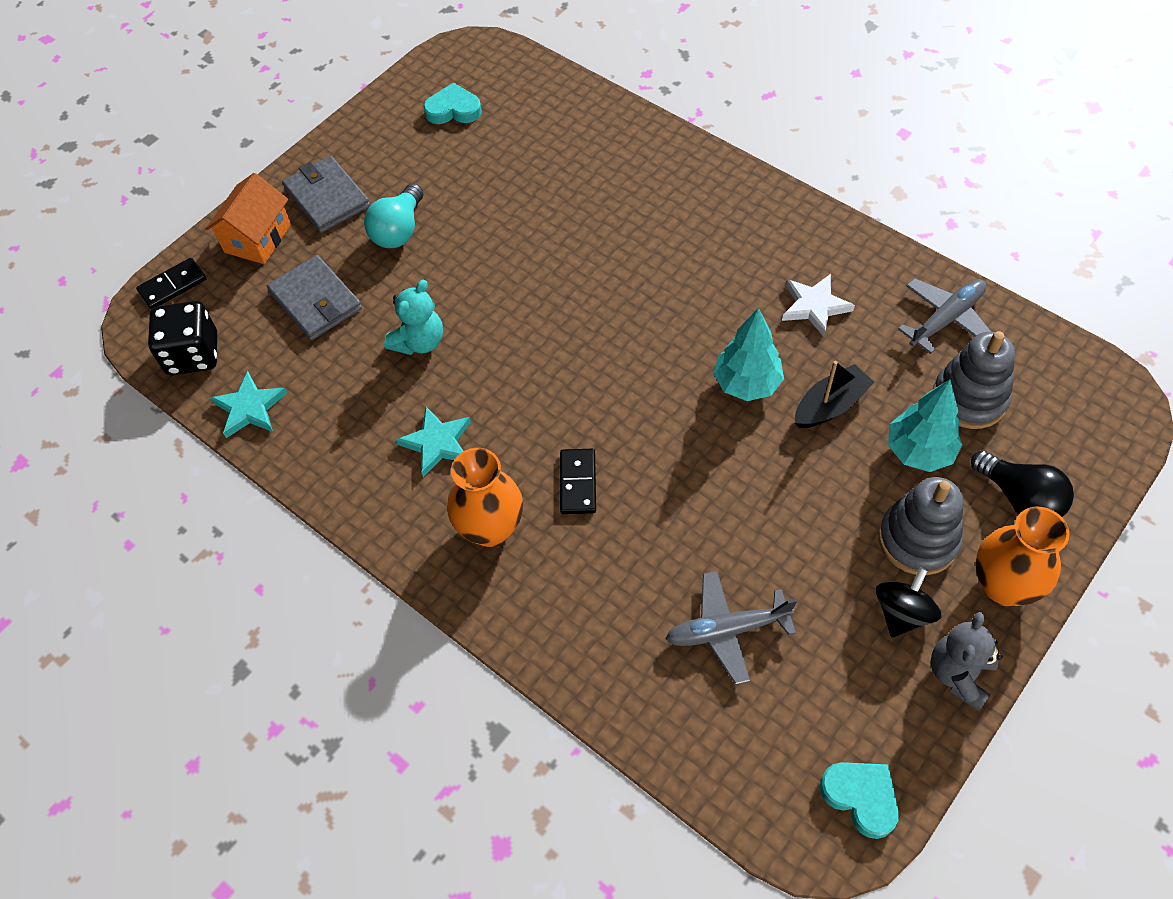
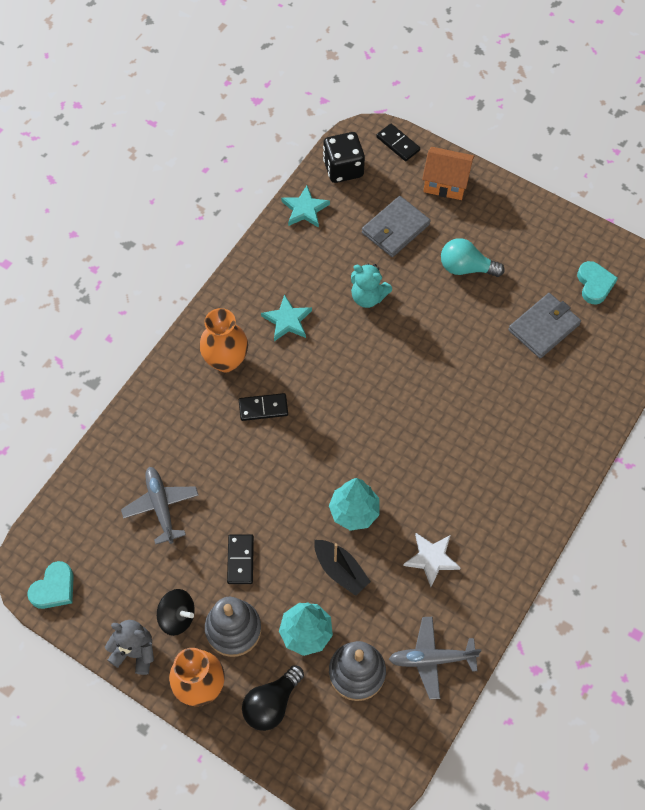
camera: 80 degrees right, 5 degrees up
(327, 198) = (490, 217): grey wallet -> grey wallet (543, 327)
(814, 525) = (240, 560): none -> black domino
(946, 319) = (431, 659): grey plane -> grey plane turned 135 degrees clockwise

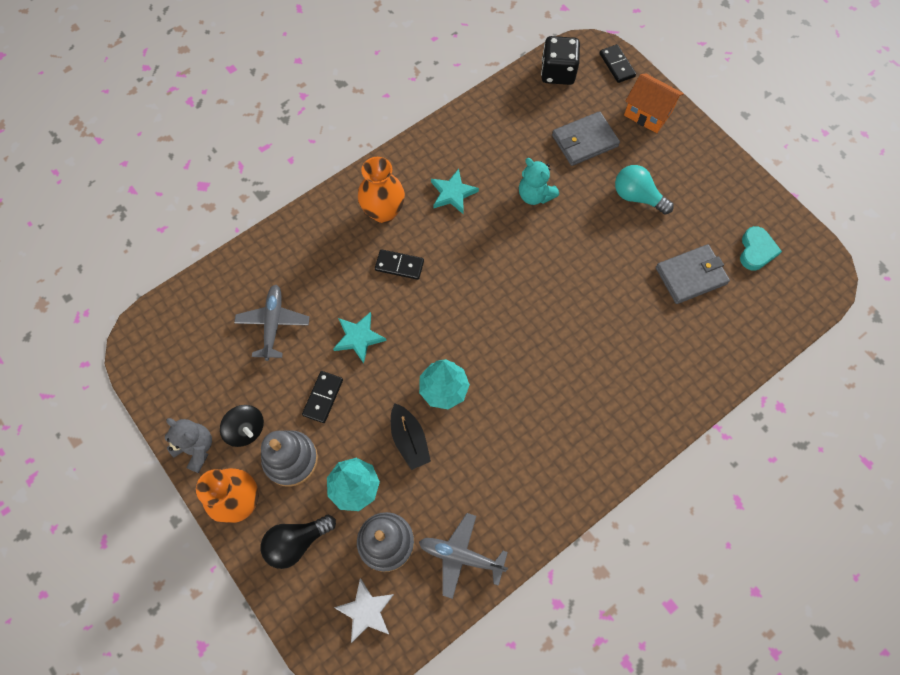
camera: 20 degrees right, 5 degrees up
(54, 588) = (151, 365): turquoise heart -> none
(305, 209) = (508, 98): turquoise star -> turquoise star (359, 337)
(431, 559) = (498, 459): white star -> white star (366, 611)

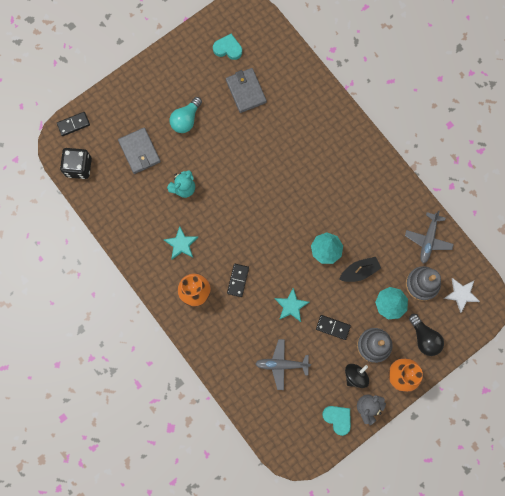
camera: 90 degrees left, 10 degrees up
(185, 402) = (337, 418): none -> turquoise heart
(648, 113) = (117, 106): orange house -> none

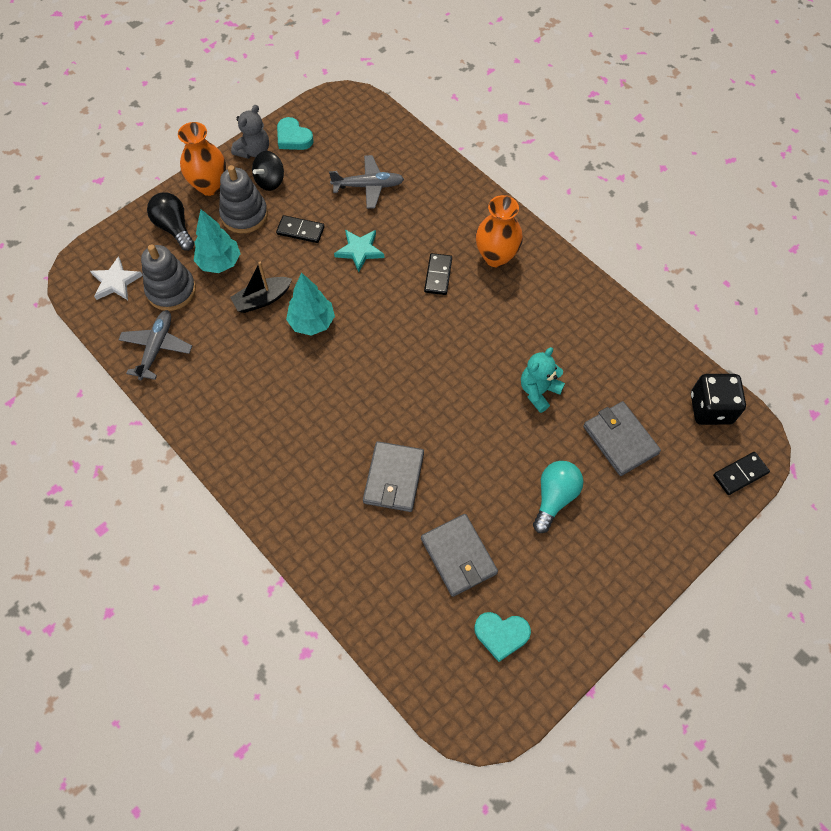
camera: 175 degrees right, 15 degrees down
(181, 244) = (527, 314): turquoise star -> none
(279, 139) = (394, 478): none -> grey wallet

